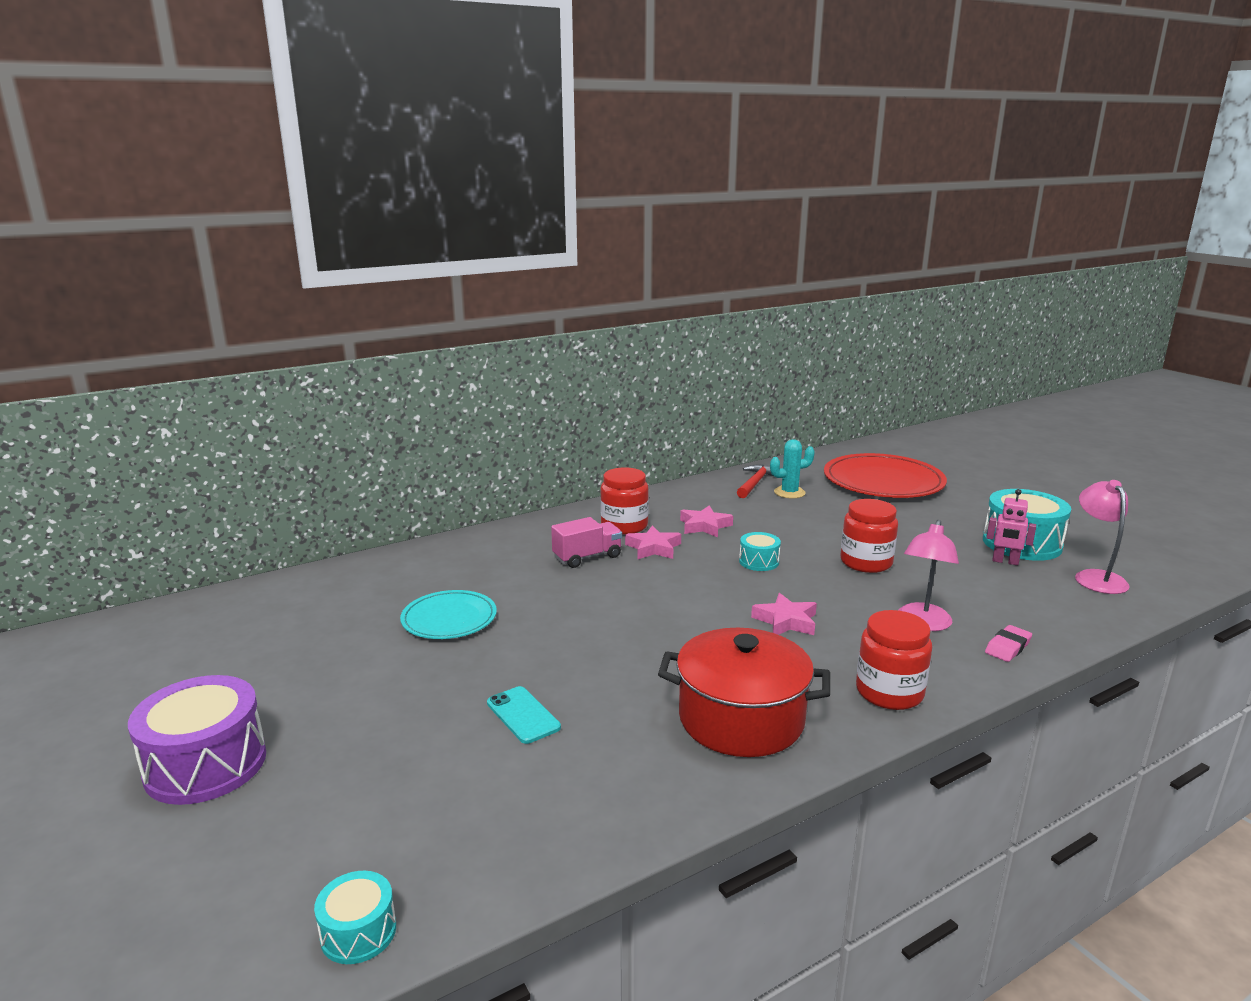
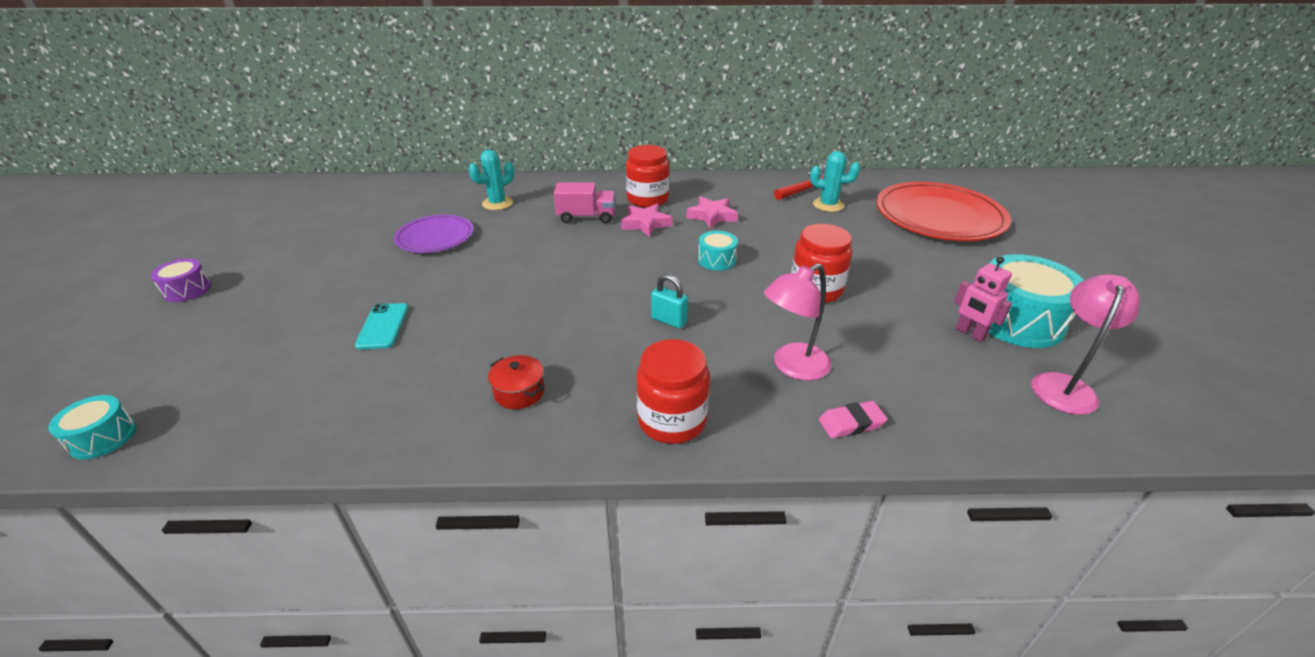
camera: 30 degrees right, 15 degrees up
(206, 764) = (187, 290): purple drum -> purple drum, size x0.51
(449, 619) = (435, 237): turquoise plate -> purple plate
(470, 568) = (497, 203): none -> turquoise cactus
(741, 719) = (519, 392): red pot -> red pot, size x0.43
(786, 621) = (669, 320): pink star -> turquoise padlock

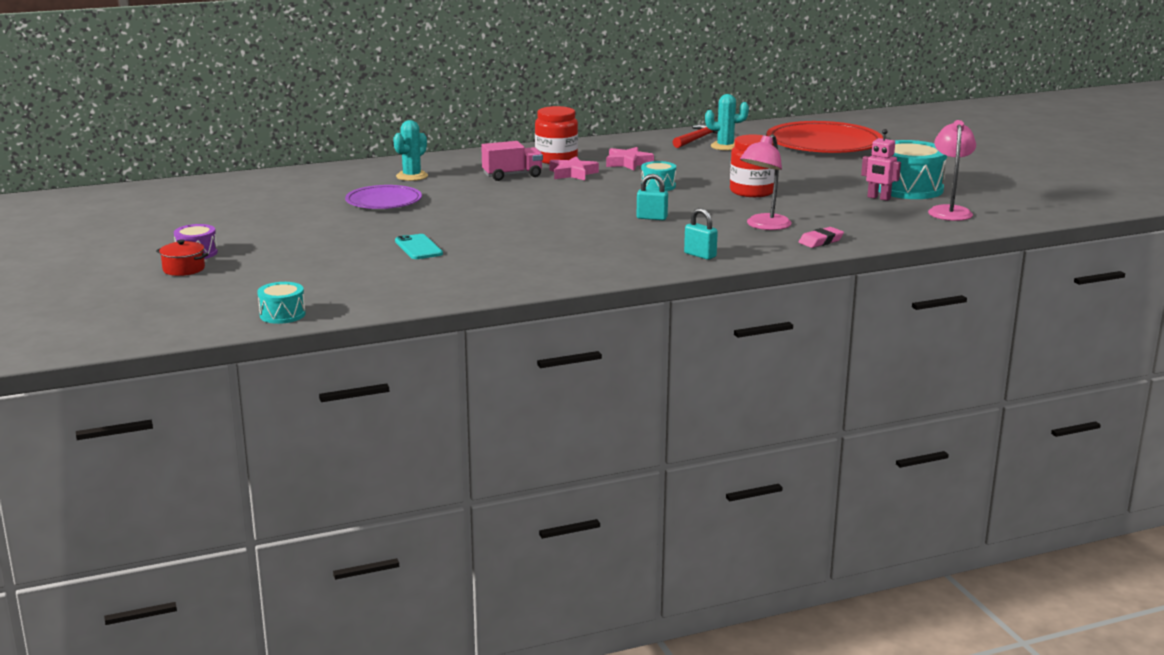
camera: 20 degrees left, 15 degrees down
(519, 392) = (576, 259): red pot -> red pot (184, 269)
(672, 420) = (700, 255): red jar -> turquoise padlock

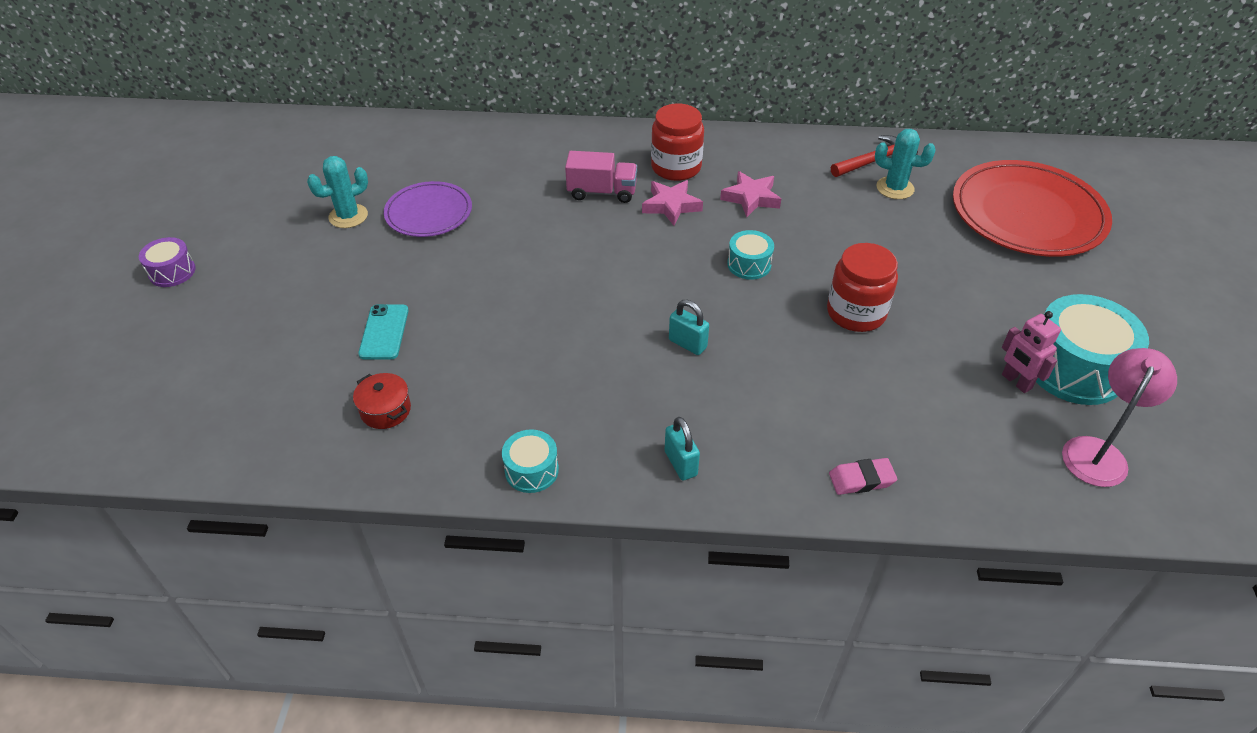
camera: 25 degrees right, 25 degrees up
(184, 269) = (133, 303): red pot -> red pot (385, 410)
(282, 314) = (137, 443): turquoise drum -> turquoise drum (531, 470)
(412, 176) = (497, 165): turquoise cactus -> turquoise cactus (348, 216)
(764, 226) = (813, 410): pink lamp -> none

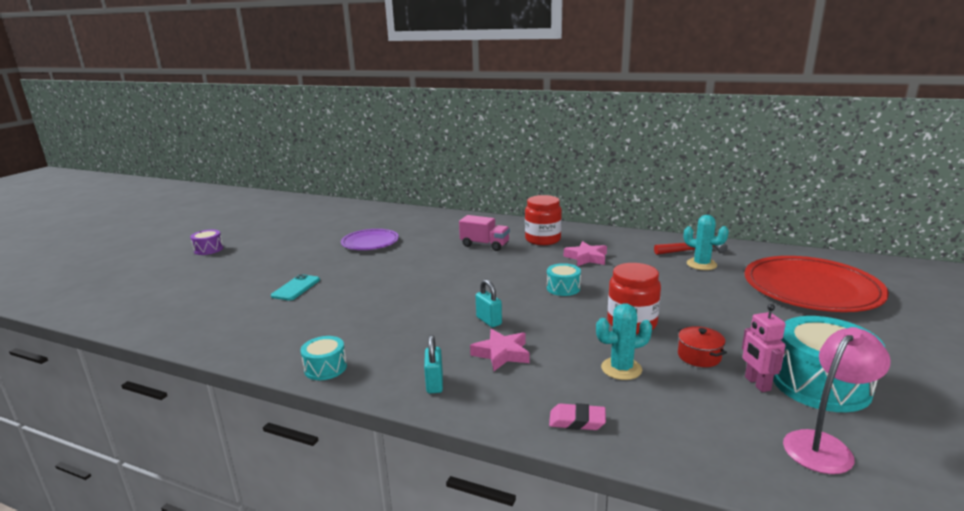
camera: 20 degrees right, 25 degrees down
(348, 216) = (323, 239): turquoise cactus -> turquoise cactus (621, 369)
(385, 410) = (262, 322): red pot -> red pot (699, 356)
(671, 206) = (527, 255): pink star -> pink star (501, 354)

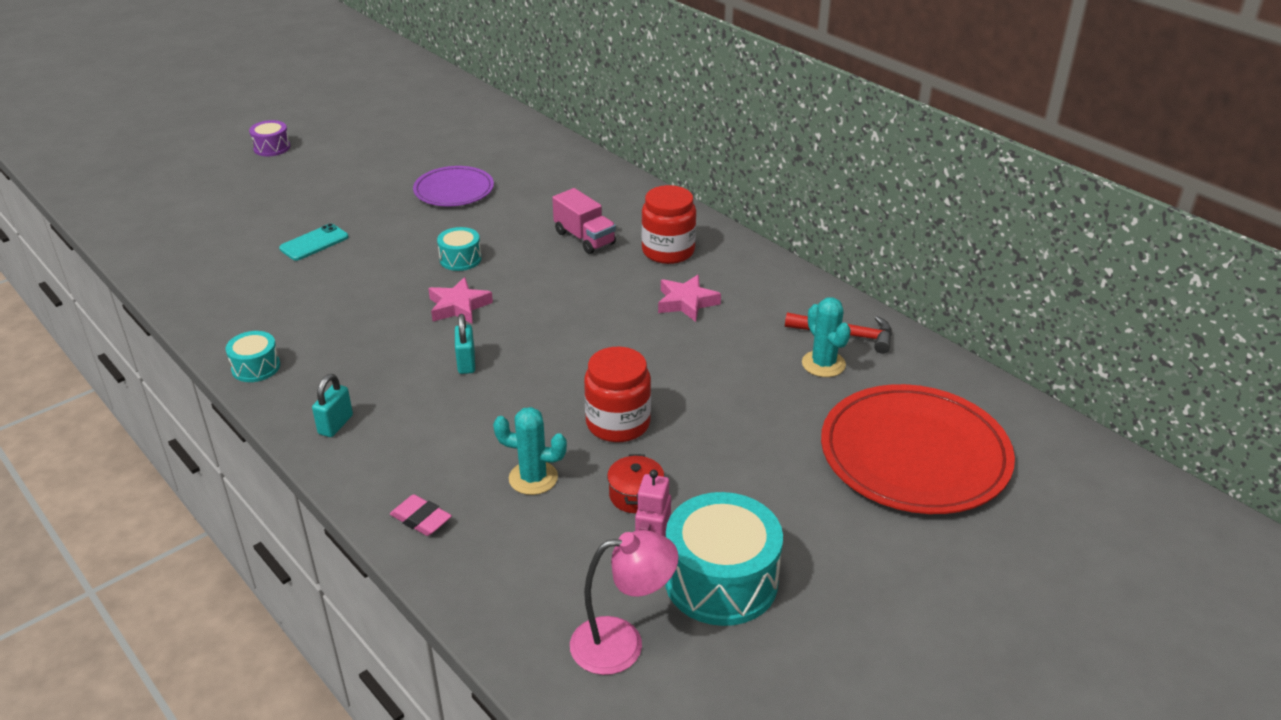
camera: 25 degrees right, 15 degrees up
(501, 354) = (434, 412): pink star -> pink star (458, 306)
(563, 288) = (600, 343): turquoise drum -> turquoise drum (460, 259)

